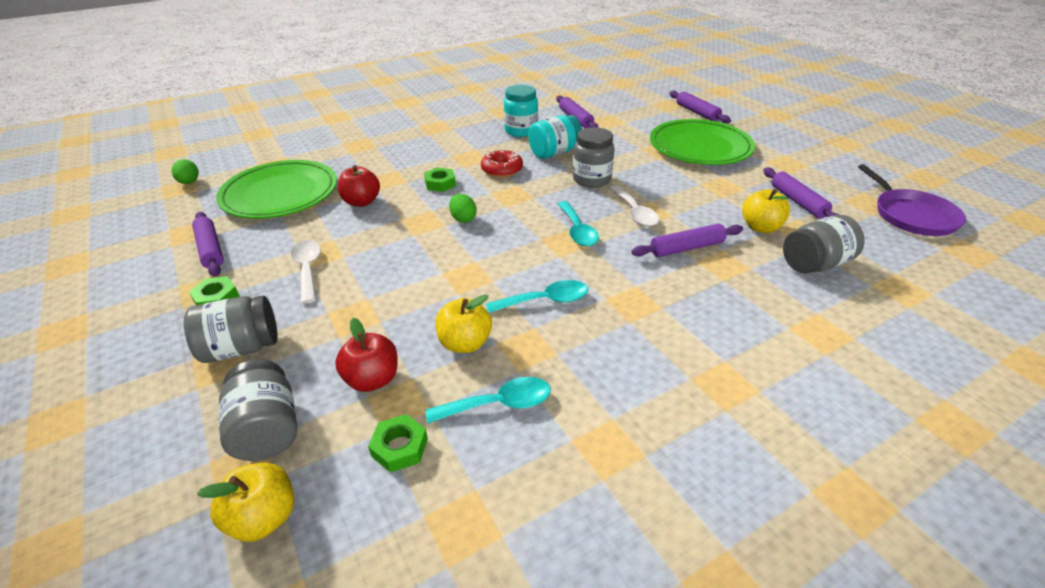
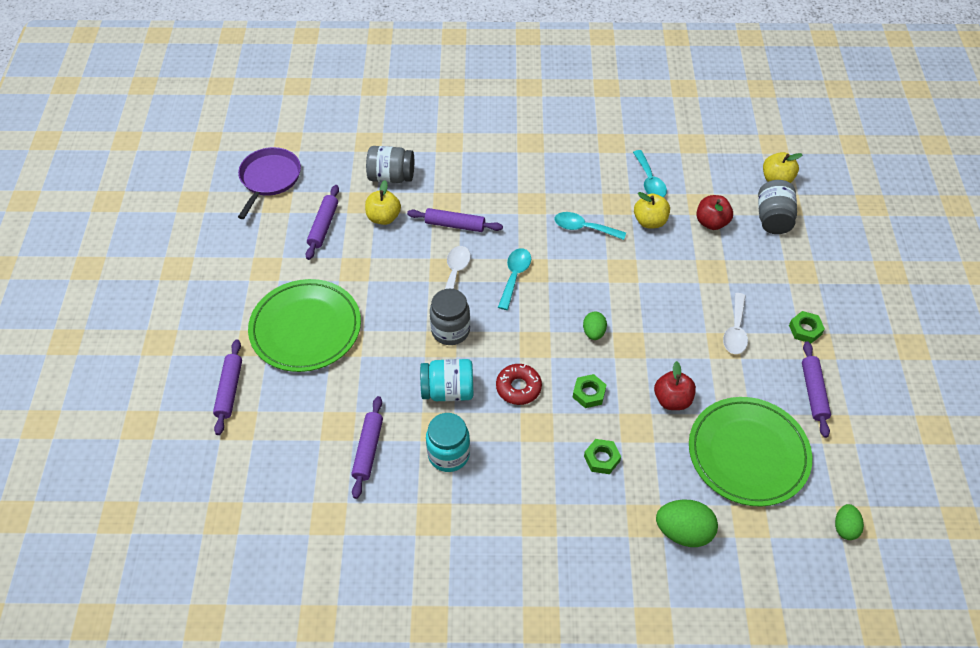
camera: 150 degrees left, 15 degrees up
(241, 348) = (787, 277): grey jar -> none
(327, 148) = (683, 532): none -> green egg
(400, 447) = (708, 182): green nut -> green nut (601, 458)
(499, 404) = (649, 181): turquoise spoon -> turquoise spoon turned 120 degrees counterclockwise

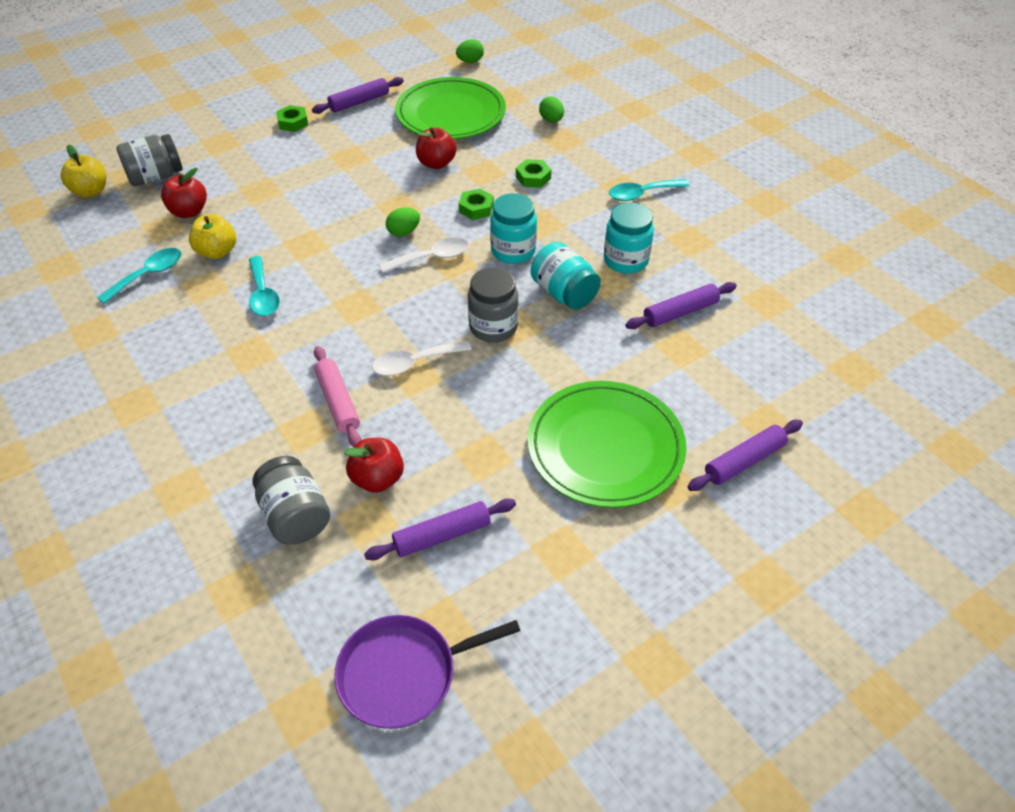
camera: 125 degrees left, 5 degrees down
(383, 217) = (377, 479): yellow apple -> red apple
(455, 225) = (338, 402): purple rolling pin -> pink rolling pin
(514, 276) = (377, 315): turquoise spoon -> turquoise spoon (641, 194)
(518, 388) = (513, 251): red donut -> turquoise jar
(683, 532) = (551, 120): green egg -> green egg, size x0.59
(735, 331) = (326, 155): white spoon -> white spoon (432, 258)

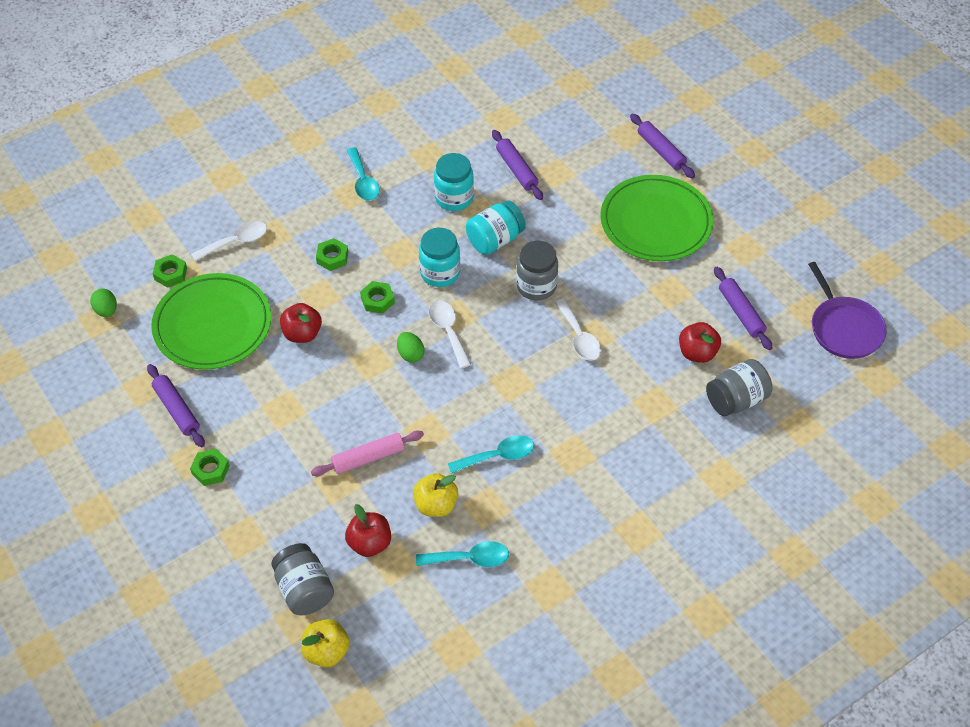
camera: 90 degrees left, 5 degrees up
(149, 275) = (470, 558): turquoise spoon -> turquoise spoon turned 135 degrees clockwise
(338, 402) = (624, 385): pink rolling pin -> pink rolling pin (368, 458)
(511, 88) = (170, 274): none -> green nut
(551, 120) = (236, 242): green egg -> white spoon

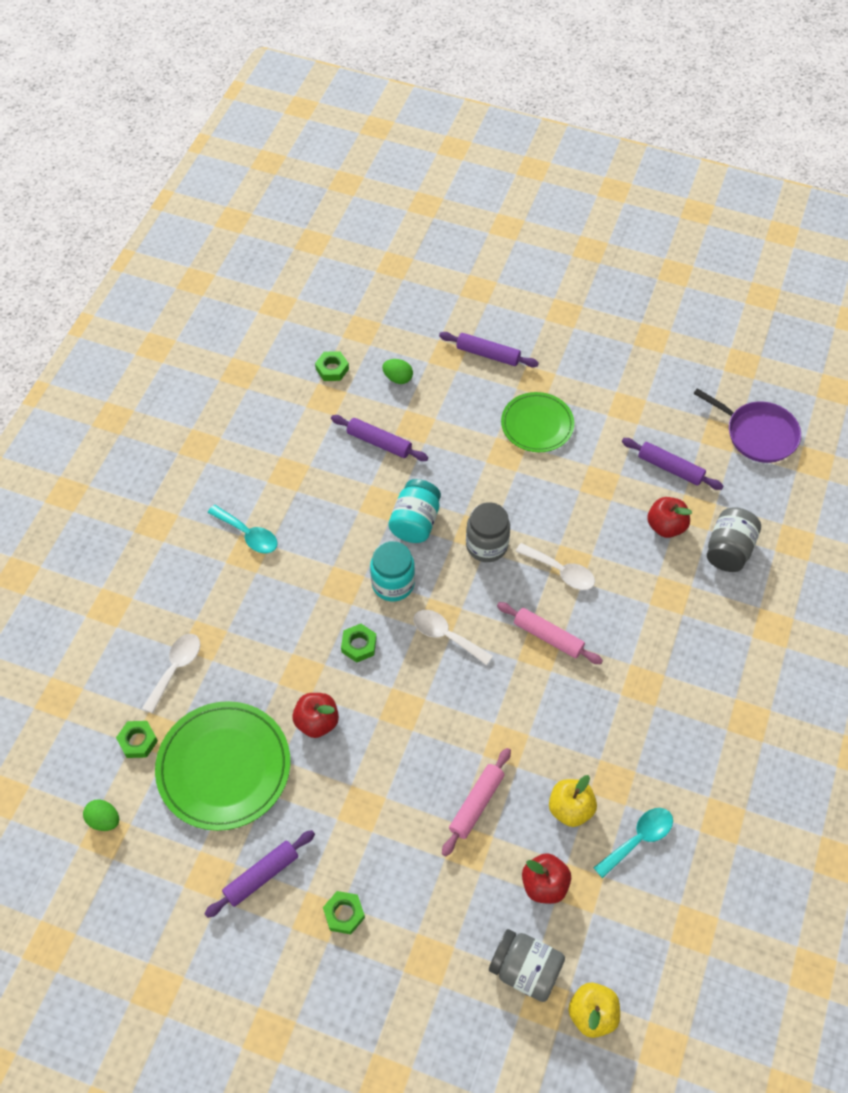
camera: 35 degrees left, 5 degrees up
(177, 410) = (261, 876): purple rolling pin -> purple rolling pin turned 60 degrees counterclockwise
(332, 257) = (282, 628): green nut -> green nut (332, 369)
(410, 354) = (431, 679): green egg -> green egg (398, 378)
(454, 198) = (346, 503): turquoise jar -> none
(498, 456) = (584, 727): turquoise spoon -> none
(527, 377) = (548, 637): none -> pink rolling pin
(656, 222) = (537, 424): green plate -> green plate, size x0.63

